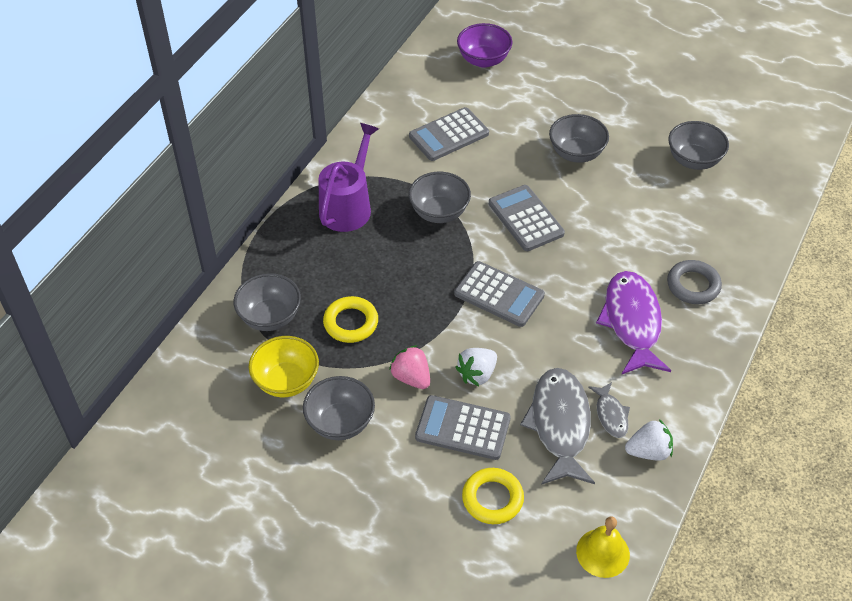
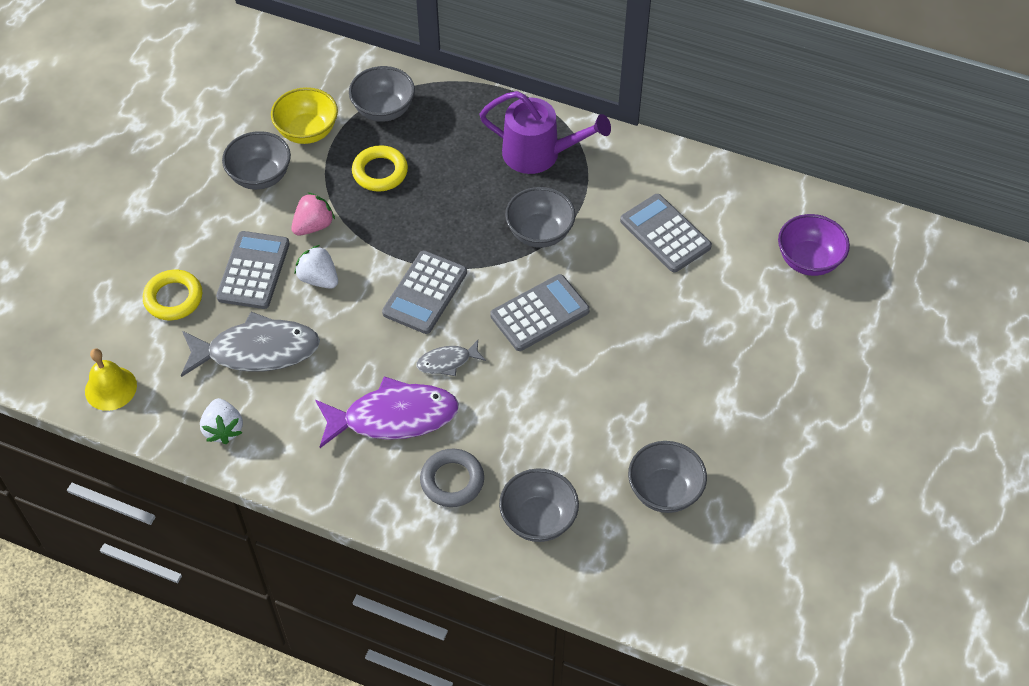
camera: 85 degrees right, 5 degrees up
(576, 153) = (655, 362): grey bowl -> grey bowl (538, 519)
(611, 415) = (269, 396): grey fish -> grey fish (447, 362)

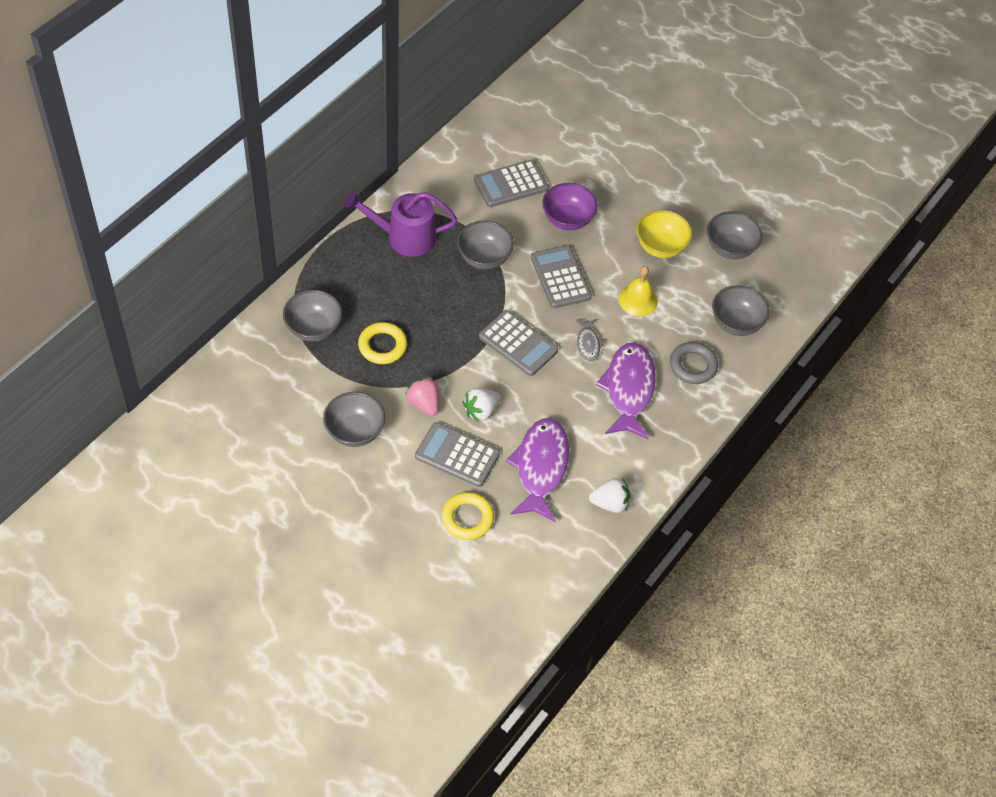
camera: 80 degrees left, 0 degrees up
(110, 388) = (547, 579): yellow bell -> yellow bell (638, 300)
(257, 351) = (540, 467): grey fish -> purple fish
(307, 132) = (316, 388): yellow bowl -> yellow bowl (660, 247)
(539, 154) = (404, 237): purple watering can -> purple watering can turned 120 degrees counterclockwise
(808, 260) = (562, 114): purple bowl -> purple bowl (567, 219)

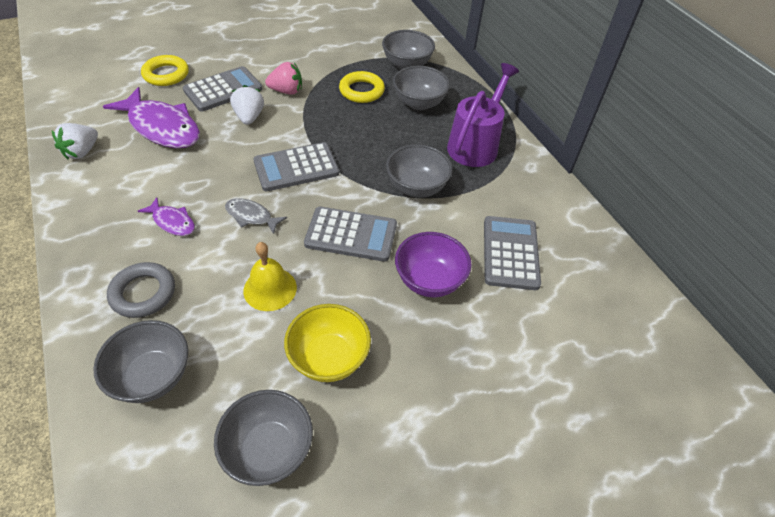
camera: 120 degrees right, 5 degrees down
(354, 432) = (294, 52): grey bowl -> grey bowl (419, 103)
(628, 389) = (172, 222): purple fish -> purple fish, size x0.49

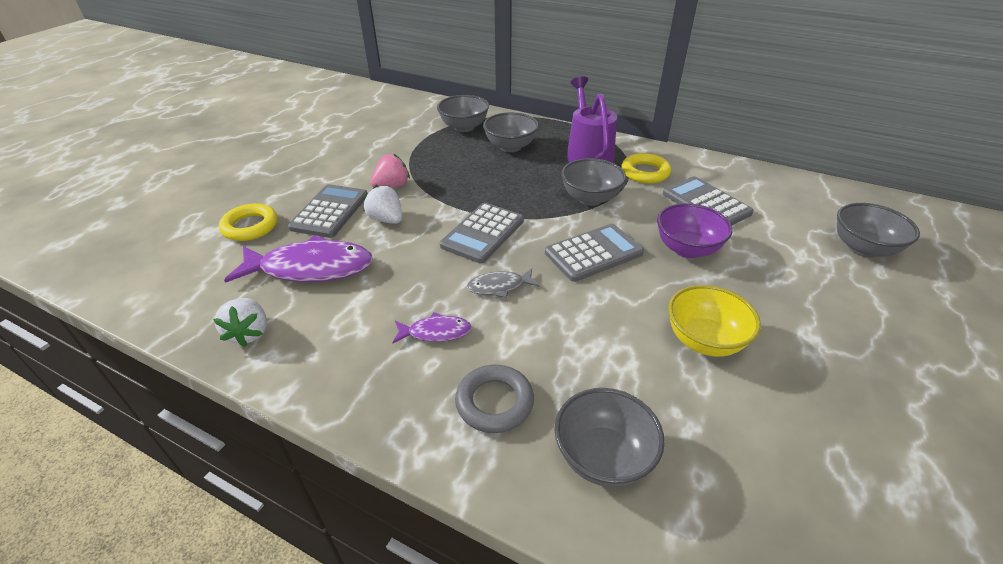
camera: 35 degrees left, 10 degrees down
(269, 449) = (764, 432): grey bowl -> grey bowl (863, 248)
(270, 289) = (593, 326): yellow bell -> none
(361, 91) = (455, 158): yellow ring -> yellow ring (645, 172)

